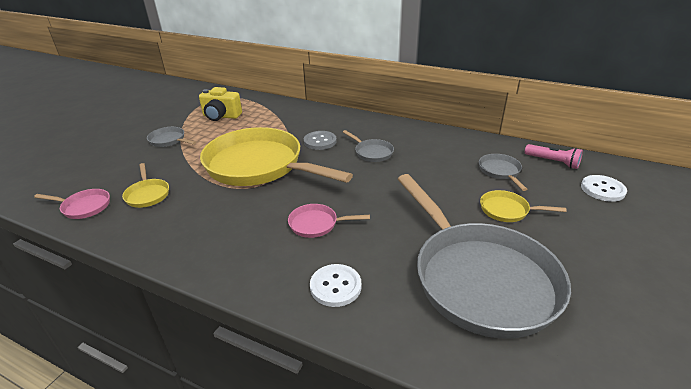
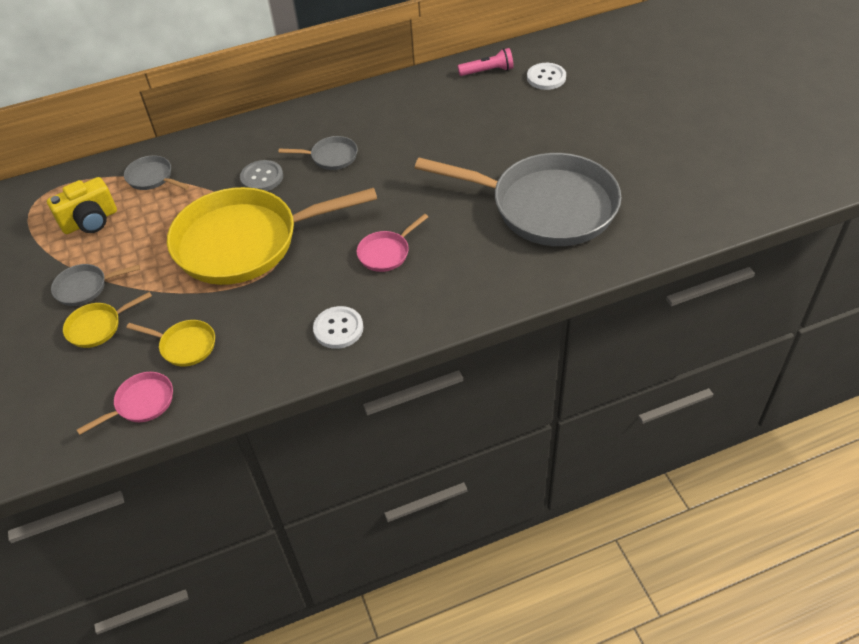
camera: 45 degrees left, 15 degrees up
(335, 286) = (468, 282): white button -> white button (338, 329)
(500, 171) = (460, 107): grey pan -> grey pan (152, 178)
(507, 210) = (505, 141): yellow pan -> yellow pan (98, 327)

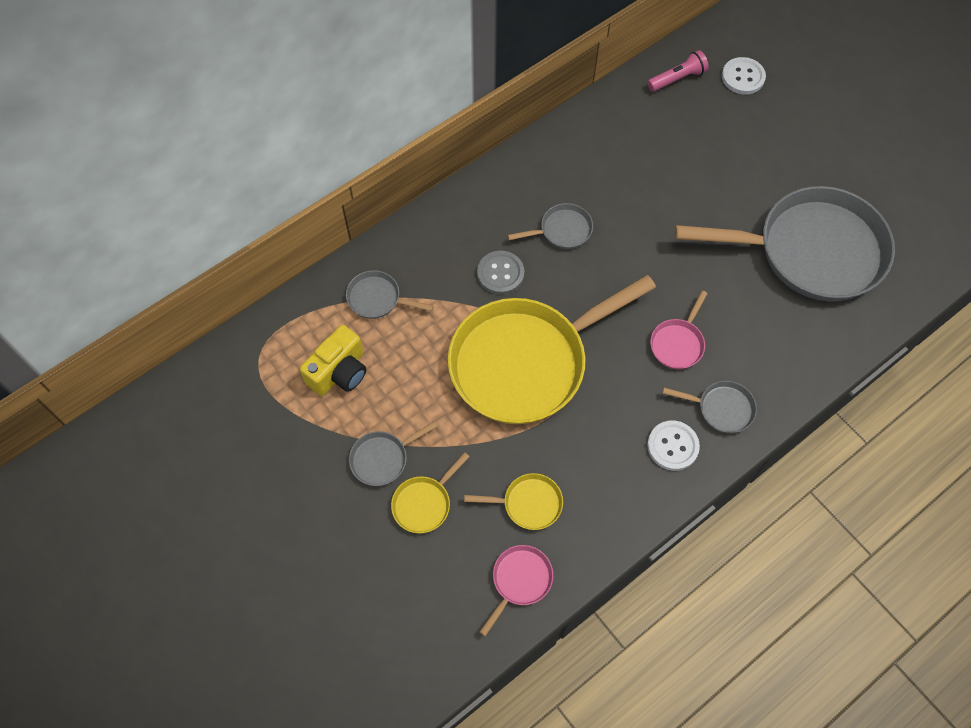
camera: 20 degrees left, 15 degrees up
(399, 309) = (721, 408): none -> grey pan

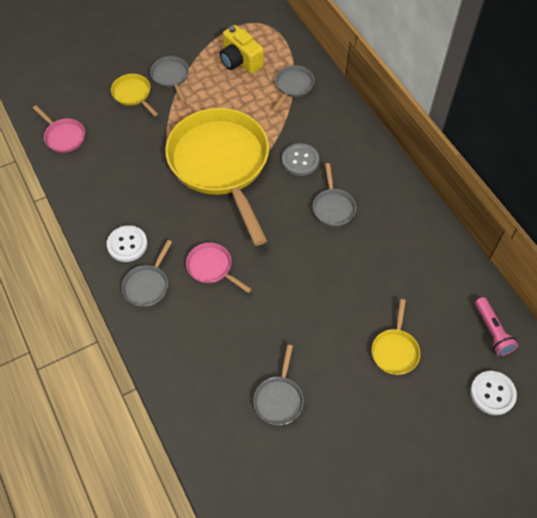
camera: 100 degrees right, 5 degrees down
(528, 503) = (114, 149): yellow pan -> yellow pan (395, 350)
(811, 251) = (279, 399): grey pan -> grey pan, size x0.41

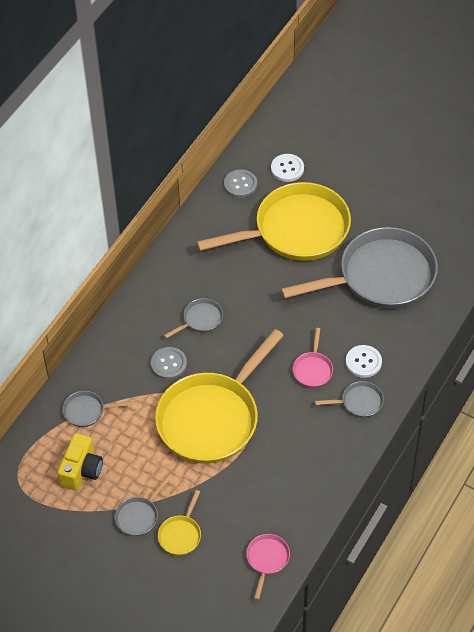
camera: 120 degrees left, 5 degrees down
(127, 244) = (335, 438): white button -> white button (363, 362)
(279, 399) = (381, 276): grey pan -> grey pan, size x2.46
(395, 350) = (296, 230): yellow pan -> yellow pan, size x2.46
(492, 331) = (240, 184): pink flashlight -> grey button

